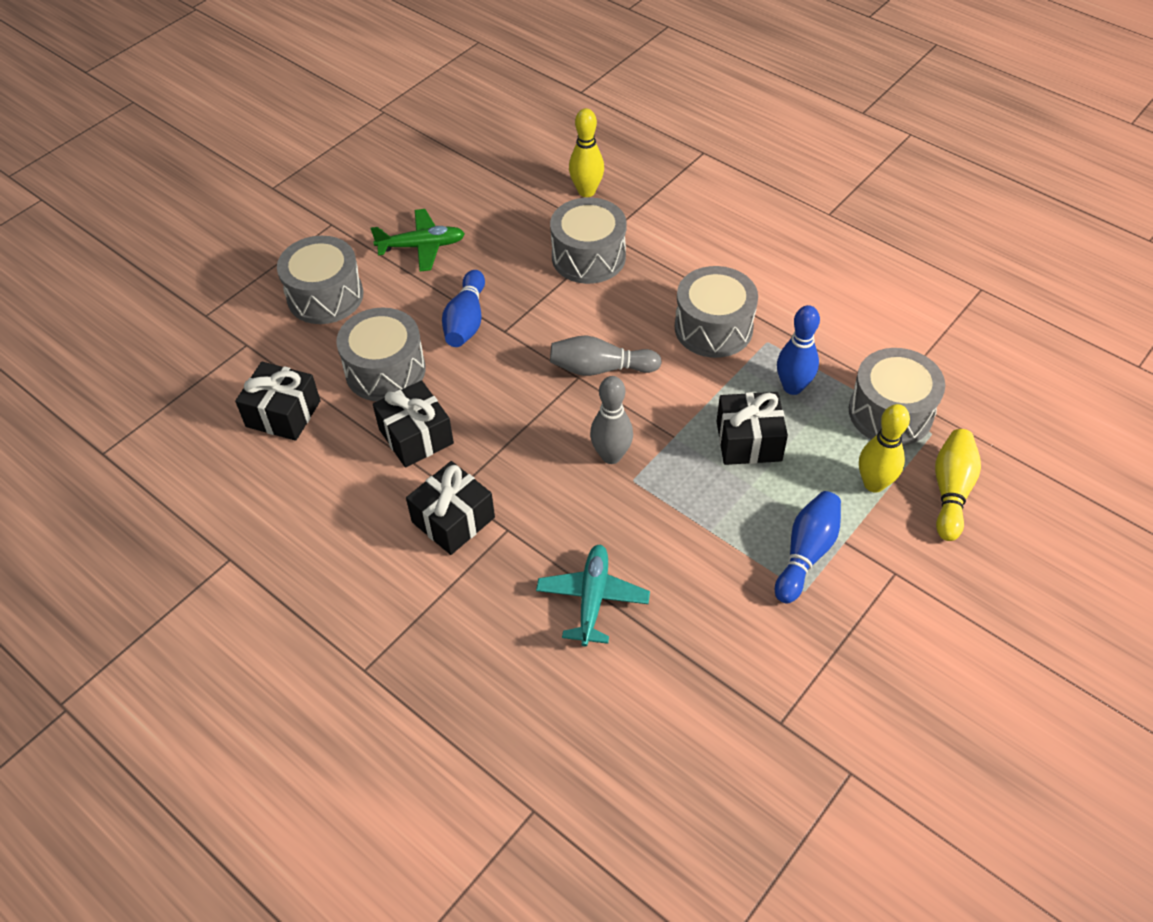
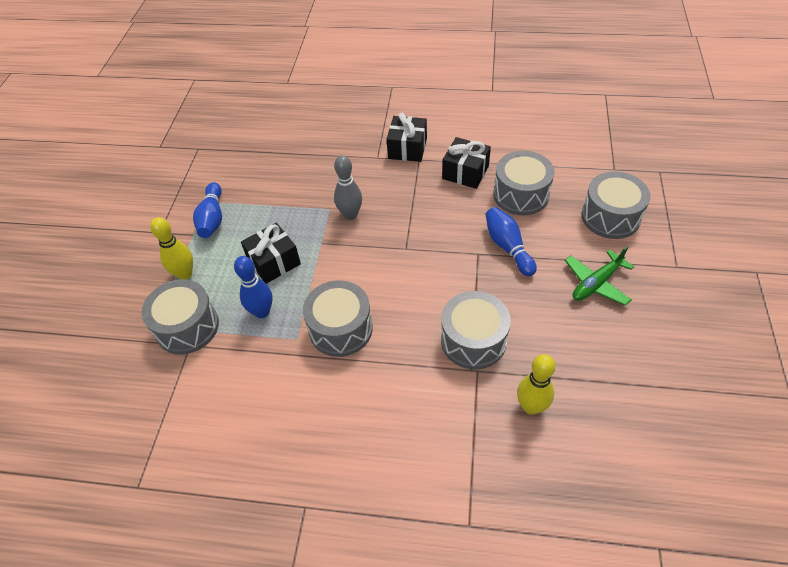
camera: 150 degrees right, 0 degrees up
(283, 413) = (546, 149): black gift -> none
(592, 599) = (312, 151): turquoise plane -> none
(600, 368) = (396, 260): grey bowling pin -> none
(951, 491) = (134, 292): yellow bowling pin -> none

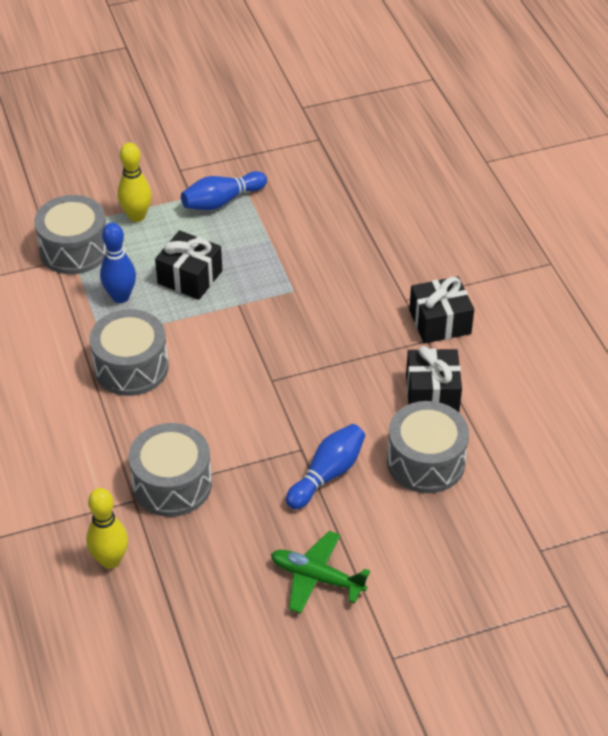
camera: 60 degrees right, 5 degrees down
(350, 214) = (295, 312): grey bowling pin -> none
(610, 217) = (441, 566): grey drum -> none

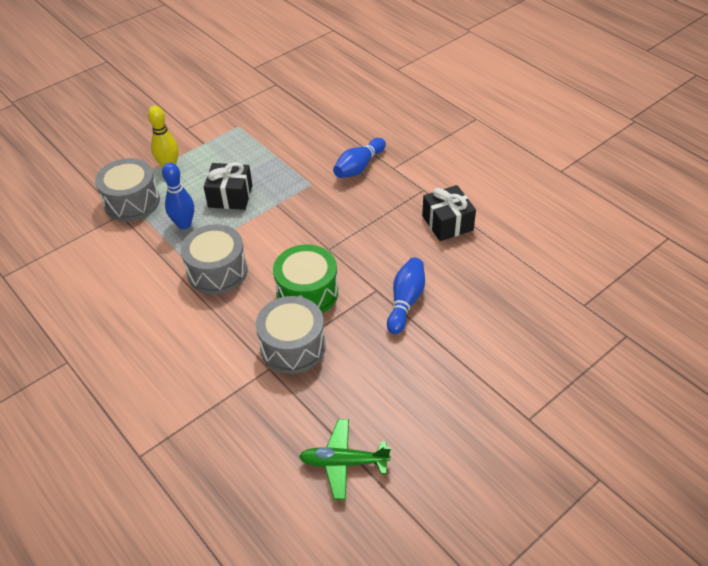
camera: 20 degrees left, 0 degrees up
(110, 560) = (273, 421): yellow bowling pin -> none
(220, 426) = (307, 292): none -> green drum
(222, 201) = (228, 140): blue bowling pin -> blue bowling pin (359, 167)
(316, 578) = (440, 379): green plane -> green plane (343, 462)
(426, 461) = (470, 270): grey drum -> none
(440, 322) = (425, 175): black gift -> none

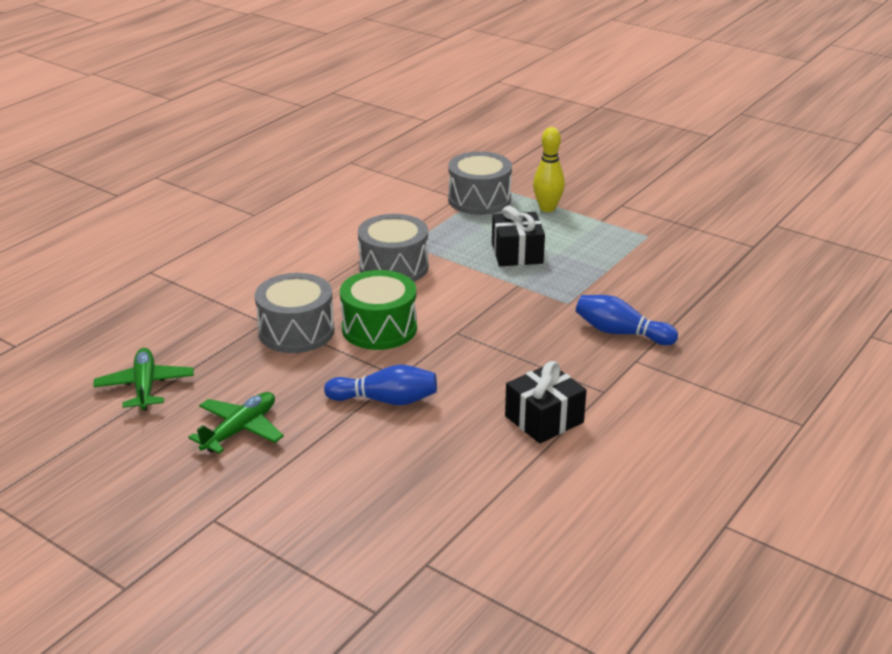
camera: 75 degrees right, 15 degrees down
(184, 224) = (458, 235): blue bowling pin -> none
(422, 395) = (240, 430): none -> green plane

